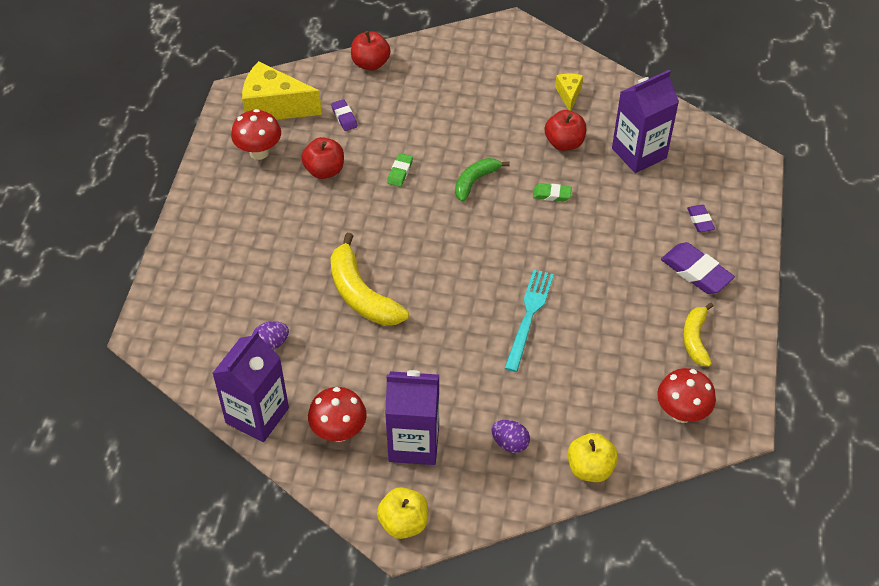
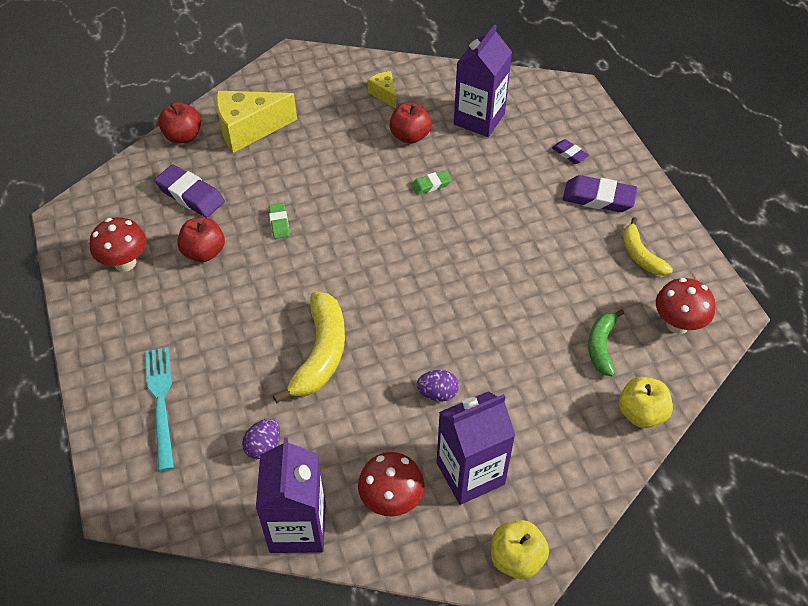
camera: 30 degrees left, 0 degrees up
(274, 107) = (113, 213): yellow cheese -> yellow cheese (249, 129)
(344, 117) = (190, 195): purple eraser -> purple eraser, size x1.81
(361, 294) = (320, 354): yellow banana -> yellow banana turned 105 degrees counterclockwise
(475, 181) = (355, 202): green banana -> green banana (601, 346)
(510, 443) = (556, 427): purple egg -> purple egg (437, 393)
(529, 316) = (489, 301): turquoise fork -> turquoise fork (161, 402)

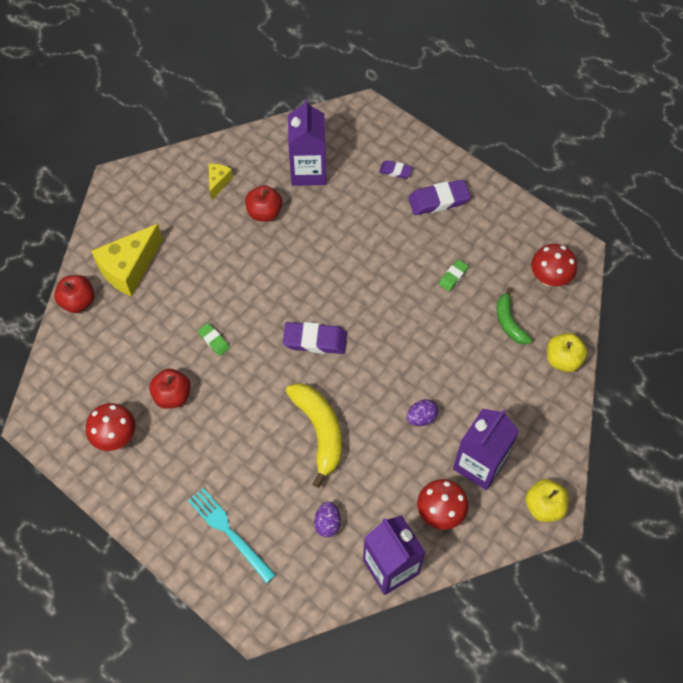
camera: 30 degrees left, 10 degrees up
(190, 195) = (124, 352): purple eraser -> purple eraser (315, 340)
(384, 94) = (218, 182): yellow cheese -> yellow cheese turned 75 degrees clockwise
(431, 185) = (309, 249): green eraser -> green eraser (453, 276)
(640, 255) = (494, 235): yellow banana -> none

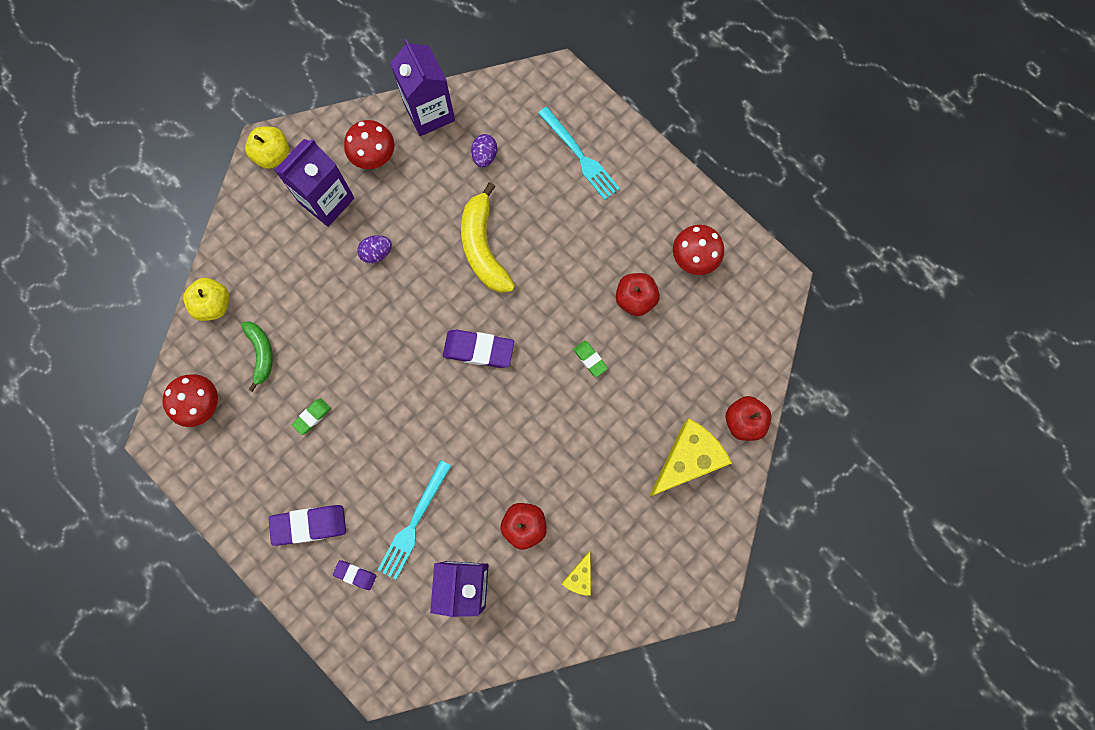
camera: 175 degrees left, 15 degrees up
(354, 208) = (414, 522): none -> turquoise fork

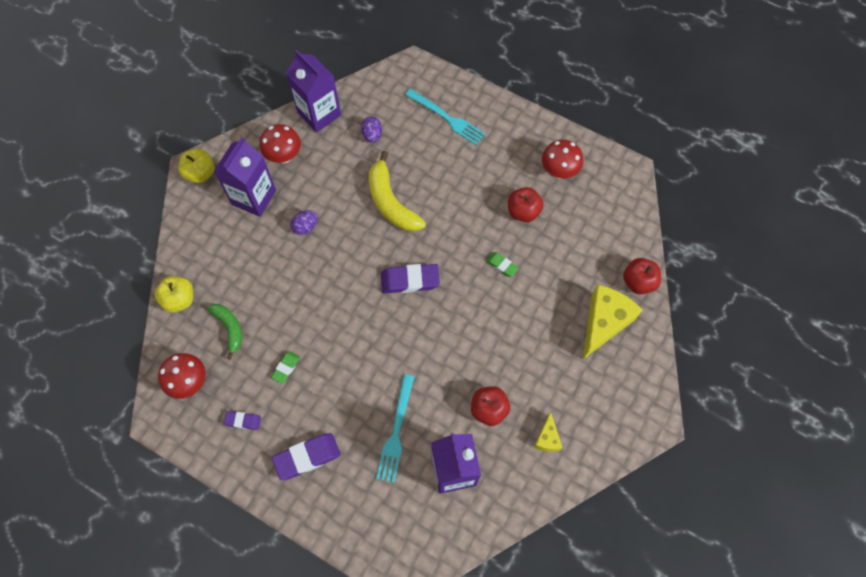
camera: 15 degrees left, 10 degrees down
(355, 575) = (358, 488): purple eraser -> purple eraser (243, 421)

